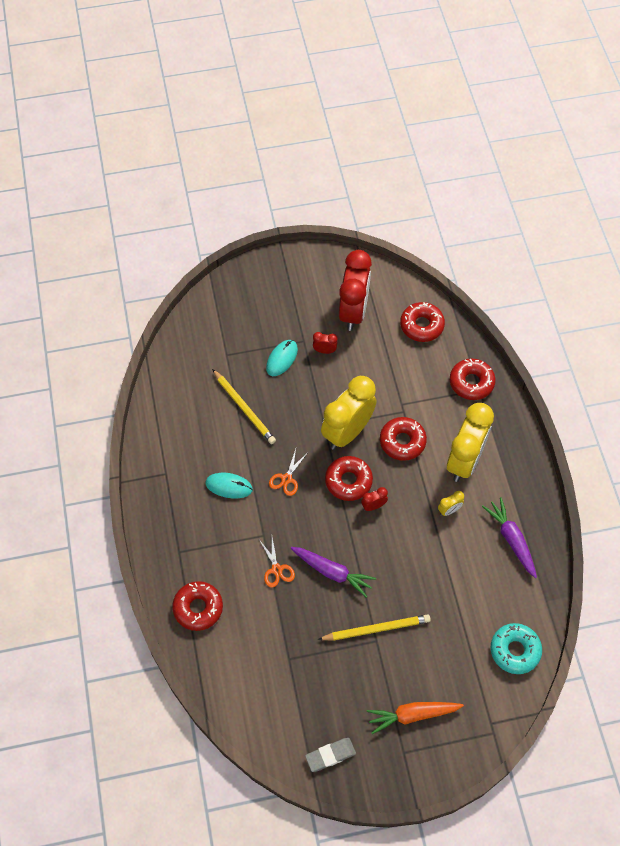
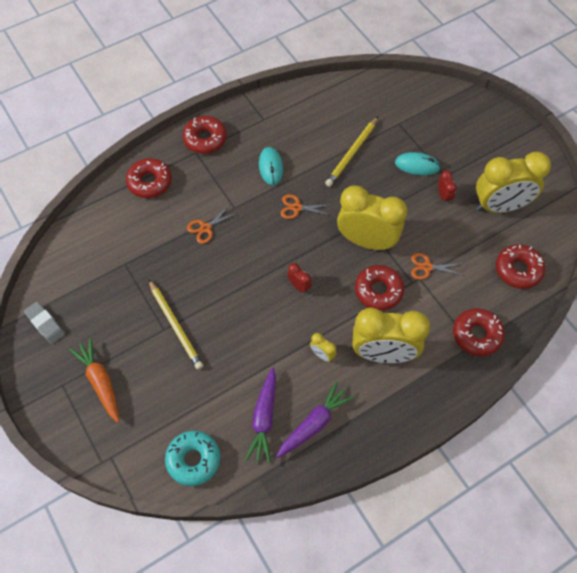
camera: 70 degrees right, 0 degrees up
(332, 572) = (219, 272): purple carrot -> purple carrot (264, 418)
(348, 481) = (316, 257): red donut -> red donut (205, 139)
(353, 311) = (500, 206): red clock -> yellow clock
(393, 393) = (427, 267): none -> orange scissors

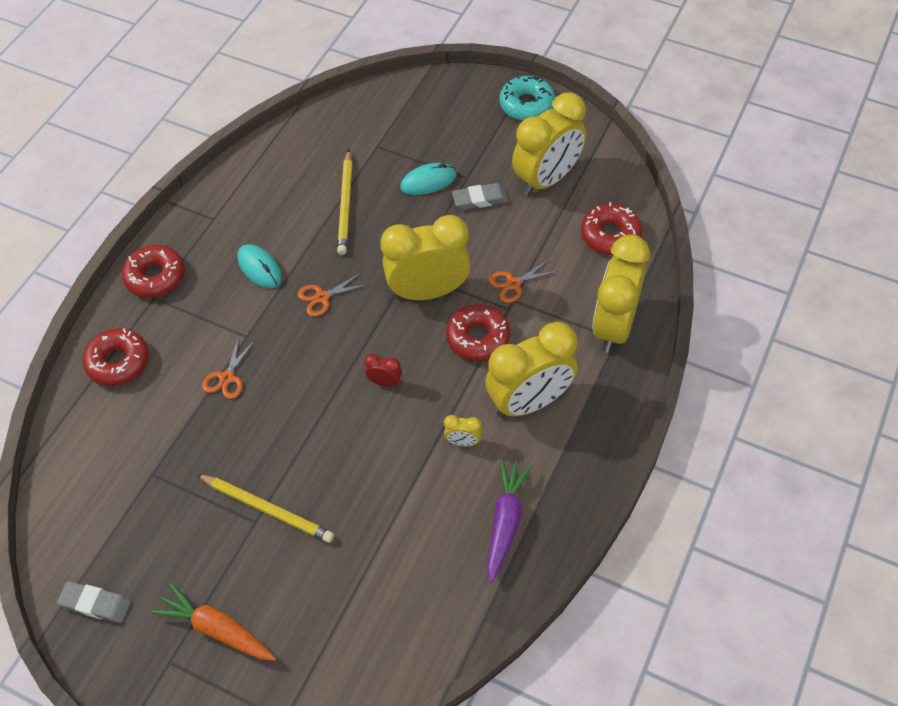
camera: 30 degrees left, 5 degrees down
(193, 460) = (395, 647): turquoise donut -> turquoise donut (526, 105)
(264, 418) = (445, 550): purple carrot -> none
(444, 196) = (480, 199): red clock -> grey eraser
(476, 335) = (614, 326): red donut -> yellow clock

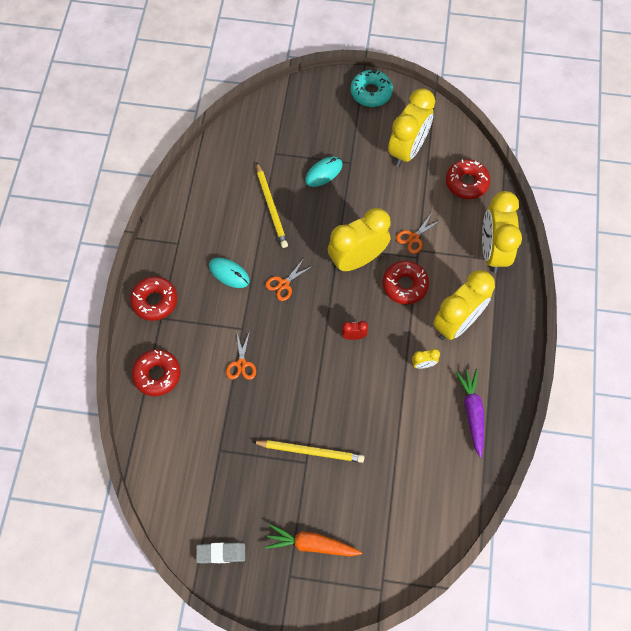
camera: 20 degrees left, 10 degrees up
(480, 199) = (366, 177): grey eraser -> none

